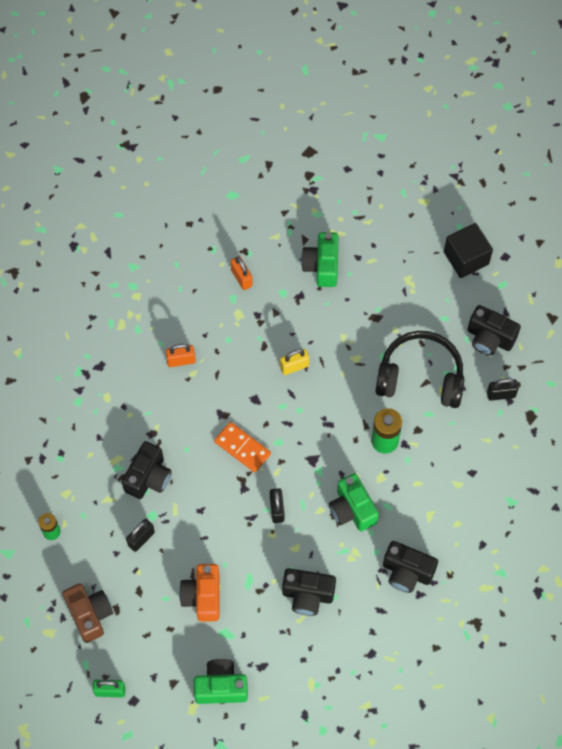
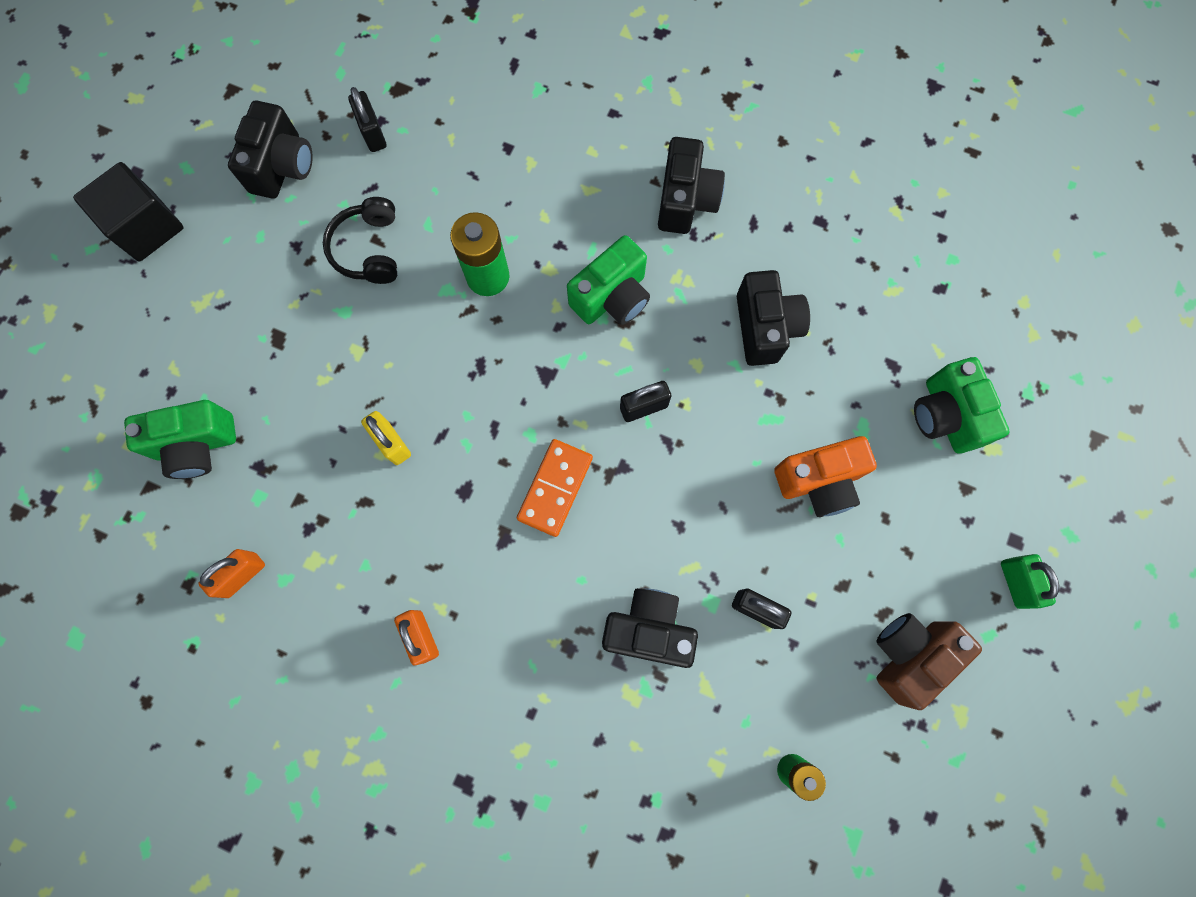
camera: 105 degrees left, 10 degrees up
(420, 377) = (369, 249): black headphones -> black headphones, size x0.59

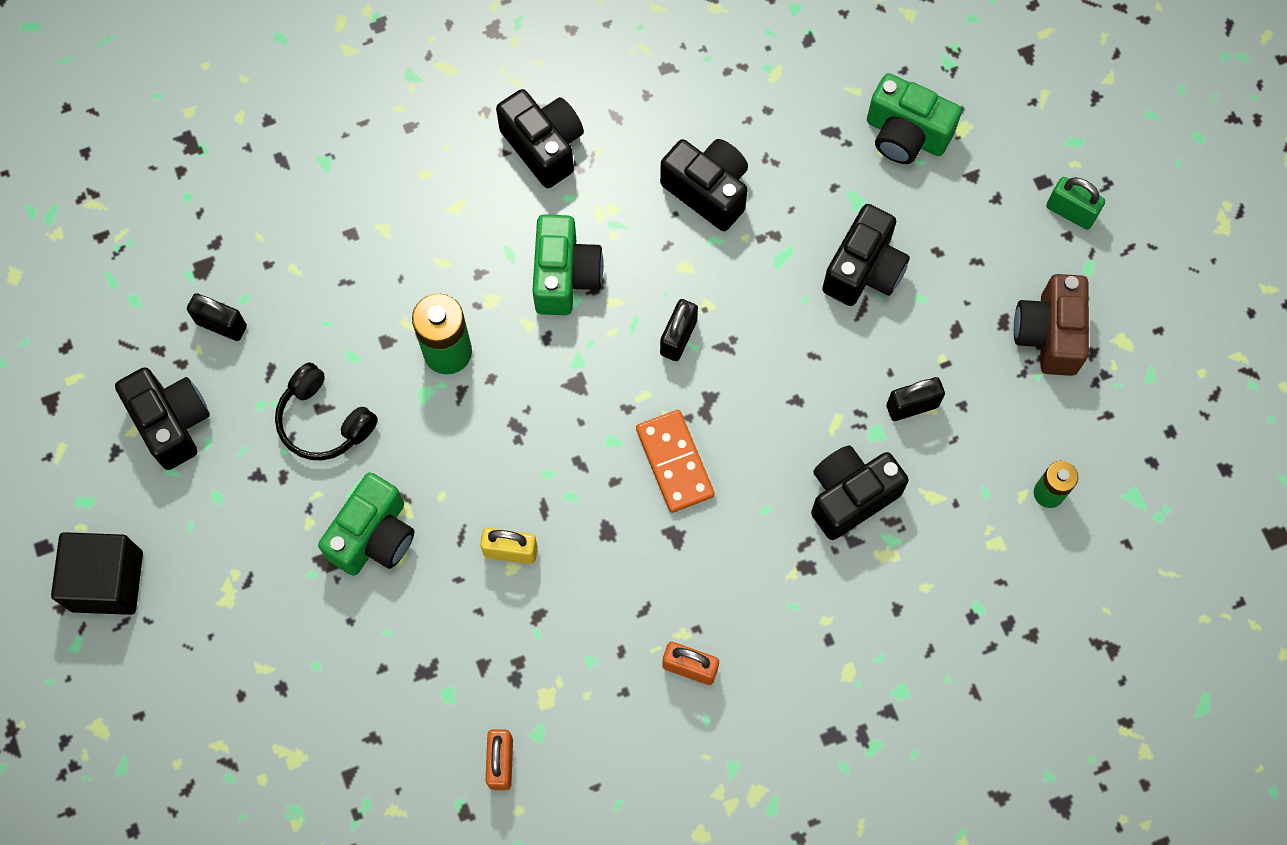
camera: 45 degrees left, 5 degrees down
(197, 445) = (352, 706): green camera -> green camera (374, 536)
(819, 481) = (864, 270): orange camera -> black camera

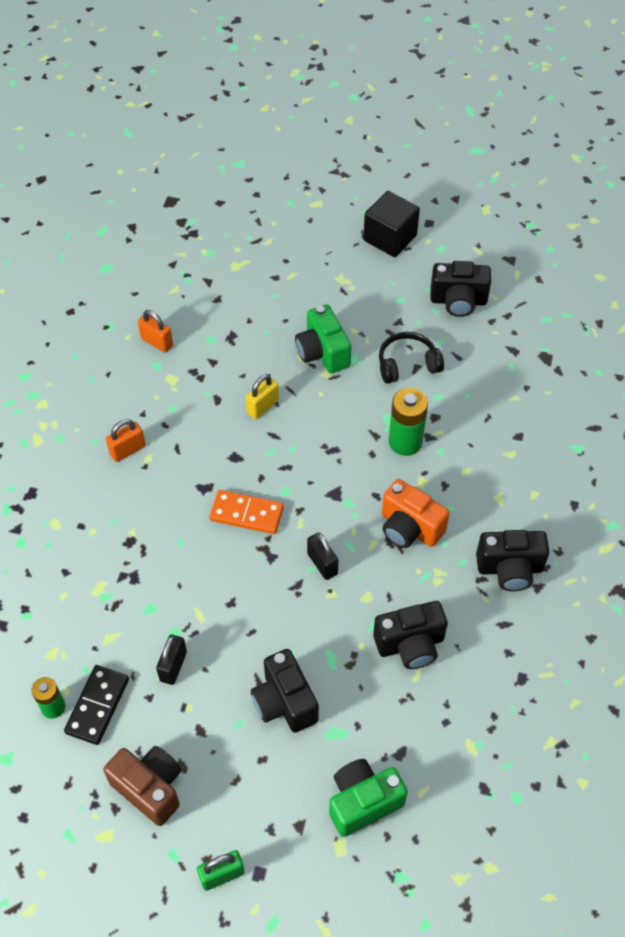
camera: 125 degrees right, 15 degrees down
(221, 325) = (502, 348): black padlock -> none
(565, 276) = (409, 528): green camera -> orange camera
(850, 496) = (149, 592): black camera -> none
(1012, 449) = (97, 706): none -> black domino

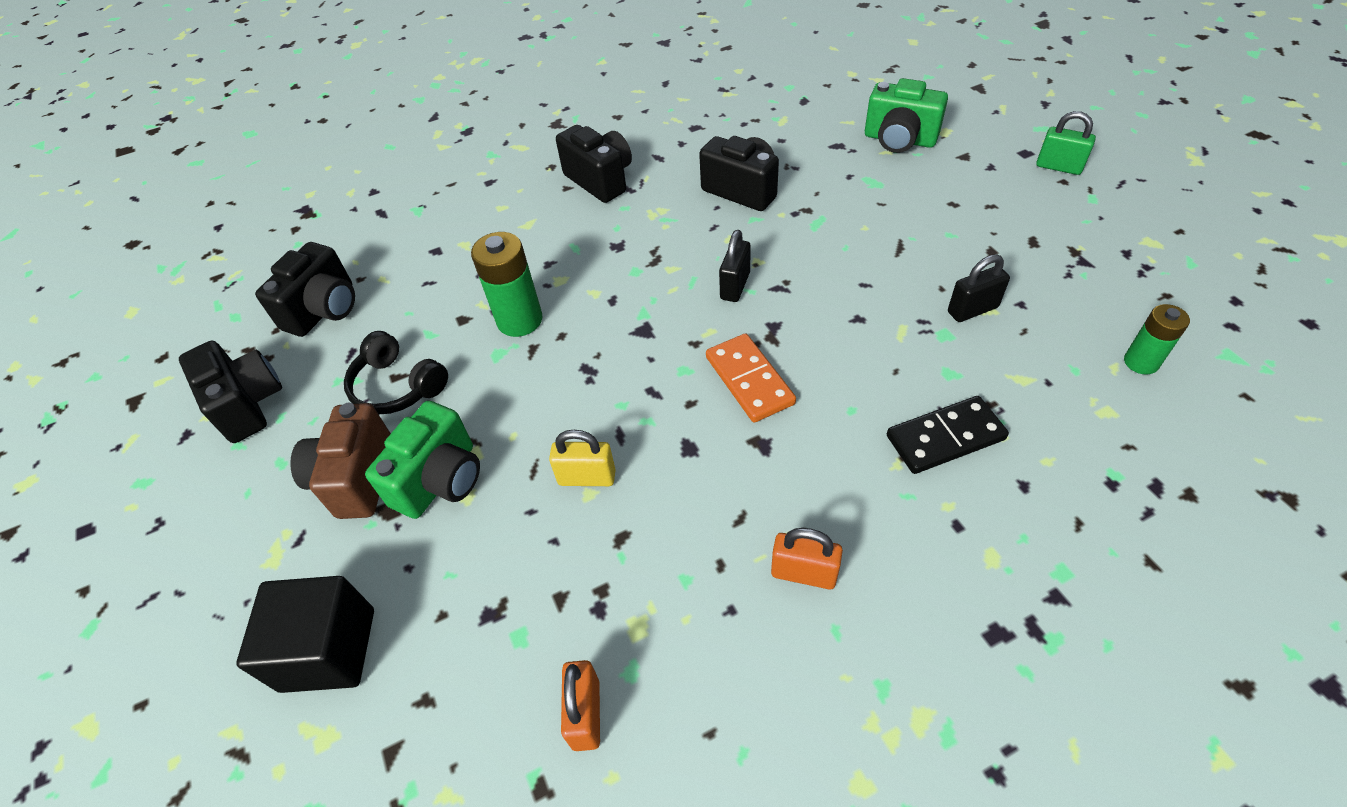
camera: 125 degrees left, 5 degrees down
(97, 706) = (1086, 332): black domino -> black domino (945, 438)
(150, 788) = (1079, 245): brown camera -> brown camera (356, 478)
(284, 702) = (892, 222): black camera -> black camera (324, 310)
(390, 238) = (143, 556): black cube -> black cube (328, 649)
(409, 528) = (625, 256): orange camera -> none

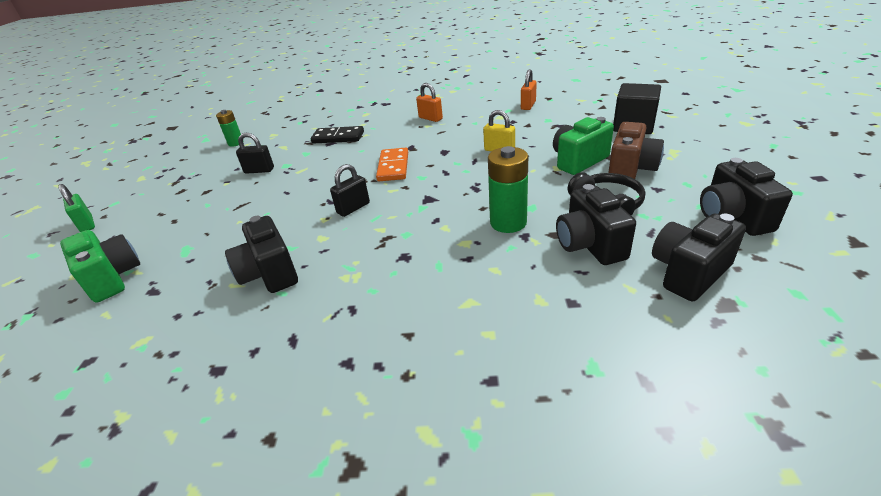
camera: 155 degrees left, 15 degrees down
(600, 180) = (369, 330): black camera -> black camera (589, 245)

